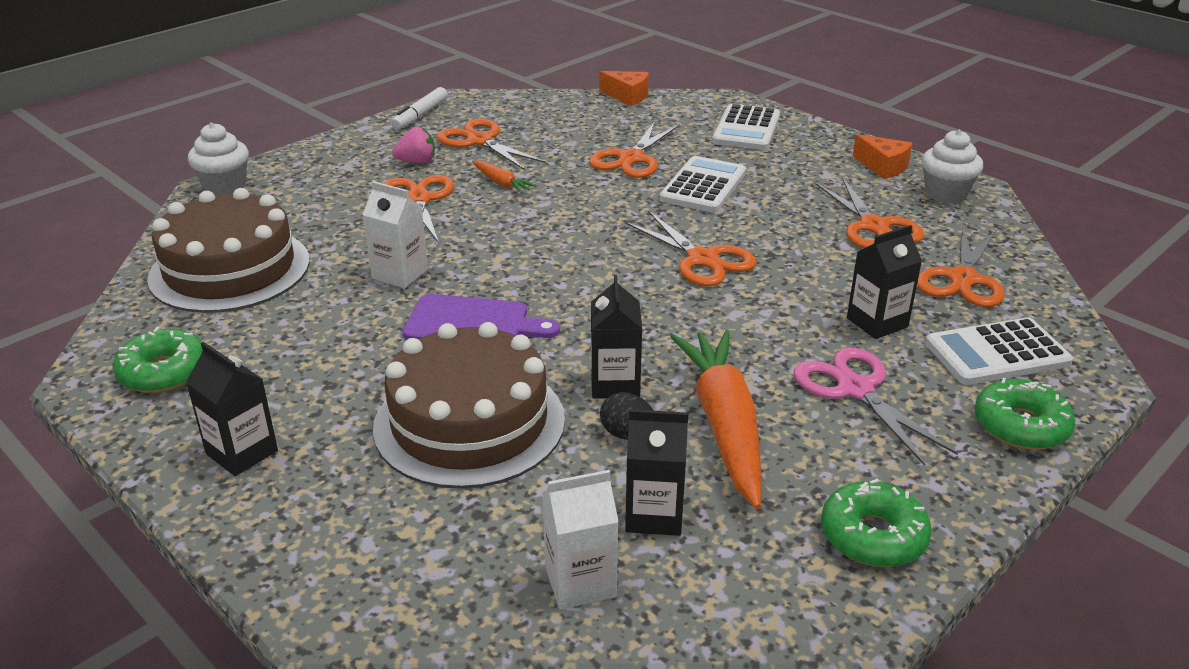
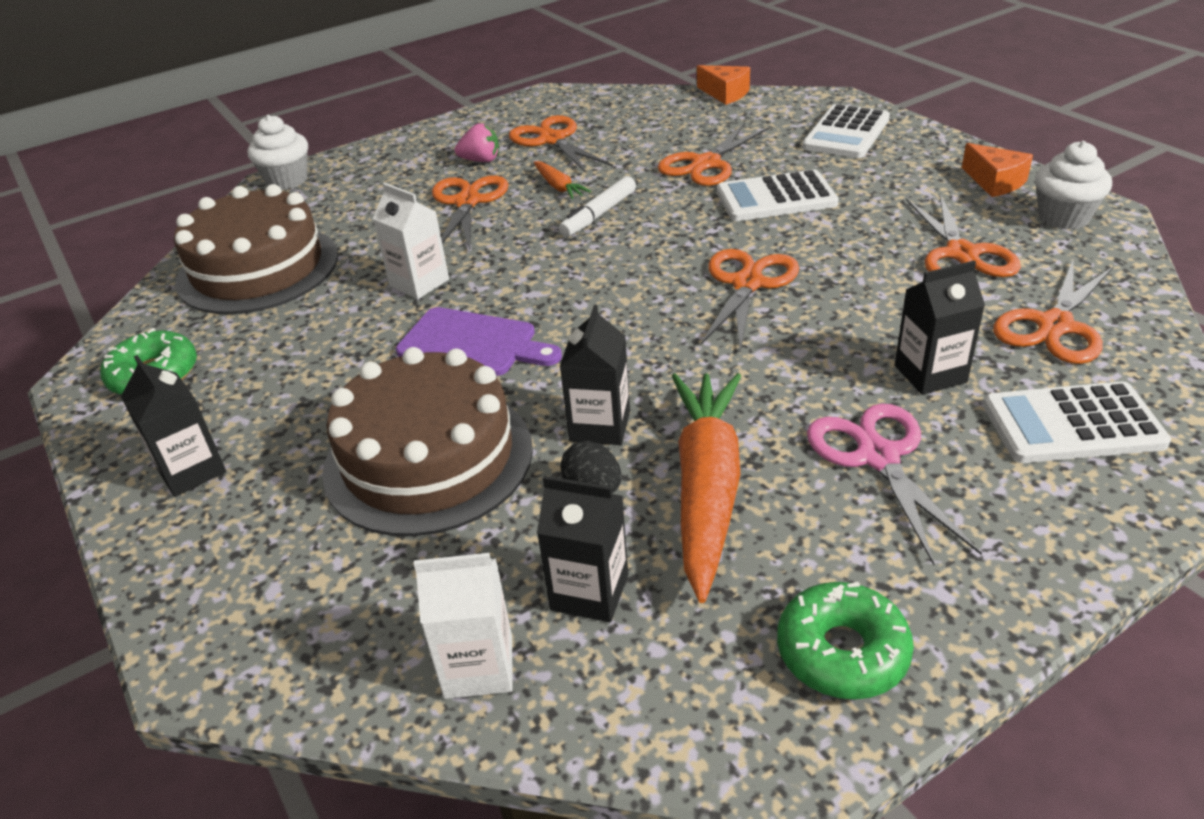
camera: 15 degrees right, 5 degrees up
(420, 115) = (502, 111): white marker -> white marker (598, 215)
(702, 259) = (747, 284): orange scissors -> orange scissors turned 135 degrees counterclockwise
(703, 186) = (776, 198): white calculator -> white calculator turned 135 degrees counterclockwise
(1020, 426) = (1077, 524): green donut -> none

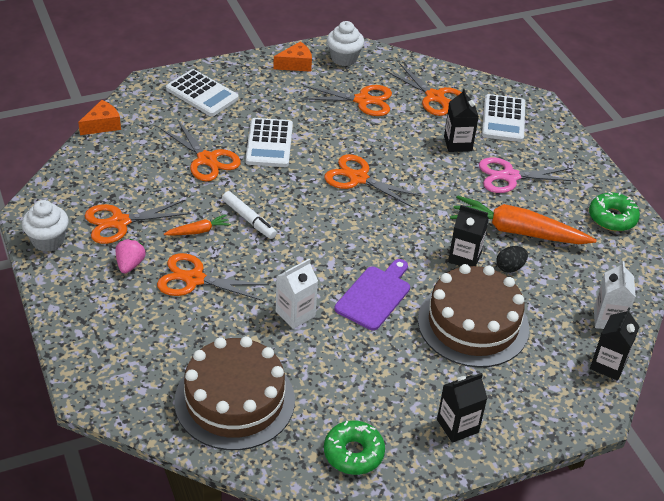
camera: 85 degrees left, 5 degrees up
(287, 180) = (90, 384): white cupcake -> white cupcake (48, 241)
(589, 592) = (573, 279): black carton -> black carton (608, 365)

